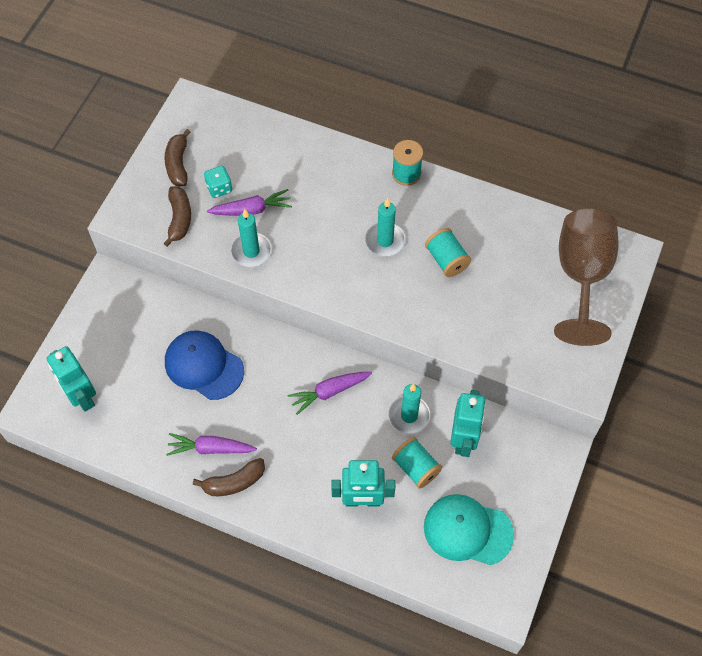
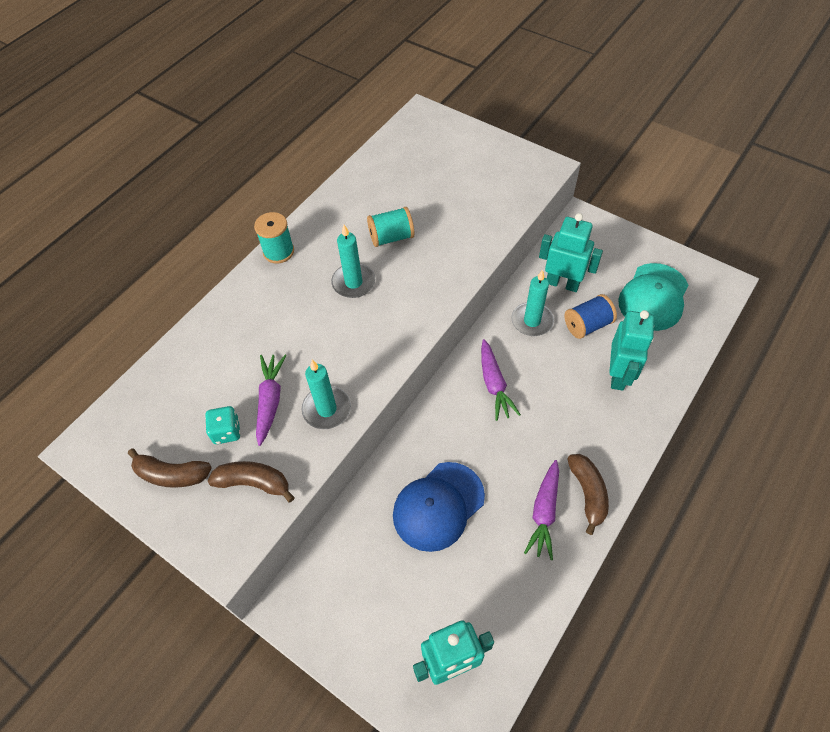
camera: 75 degrees left, 5 degrees down
(416, 468) = (587, 325): turquoise spool -> blue spool
(582, 276) = (436, 147): brown goblet -> none

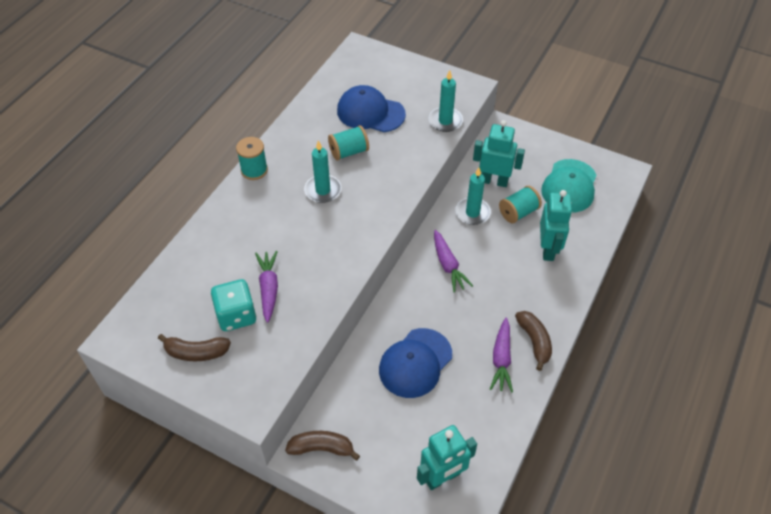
camera: 10 degrees left, 5 degrees down
(226, 431) = (236, 315): turquoise dice -> turquoise dice, size x1.56
(254, 483) = (267, 352): brown banana -> brown banana (322, 448)
(327, 409) = (317, 291): turquoise candle -> turquoise candle (445, 121)
(424, 191) = (370, 112): none -> blue cap
(587, 325) = (518, 212): blue spool -> turquoise spool

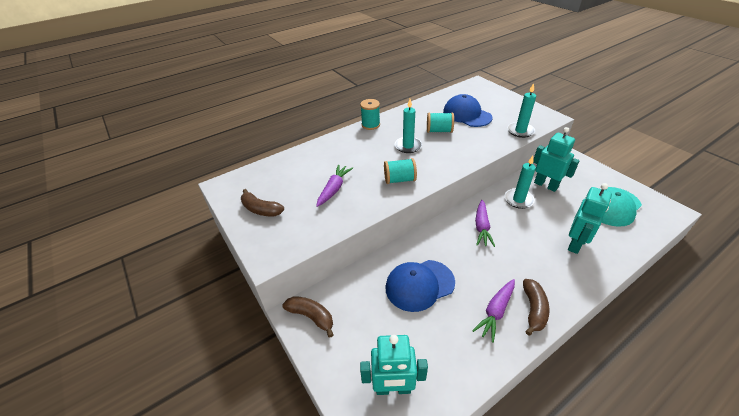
camera: 30 degrees right, 10 degrees down
(236, 315) = (302, 197): turquoise dice -> none
(518, 212) = (558, 211): turquoise spool -> turquoise spool (399, 180)

